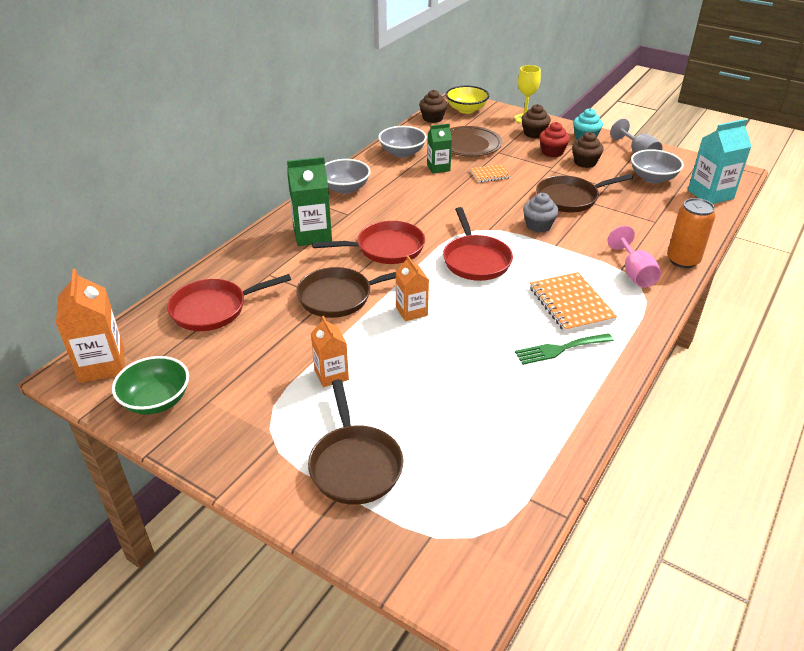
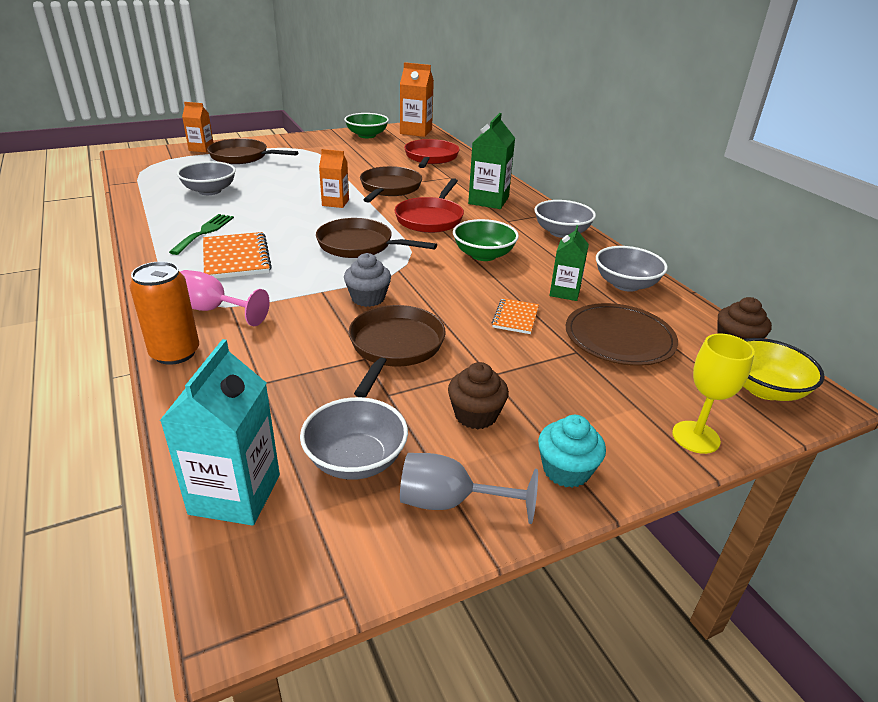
camera: 120 degrees right, 5 degrees down
(331, 375) = (316, 168): orange carton -> orange carton (201, 149)
(423, 206) = (483, 255): none -> green bowl
(475, 260) = (360, 245): red pan -> brown pan
(482, 412) = (210, 191): none -> grey bowl
(534, 133) = (622, 416): brown cupcake -> none
(552, 152) = (538, 400): red cupcake -> none
(571, 304) = (236, 258): orange notebook -> orange notebook turned 60 degrees clockwise

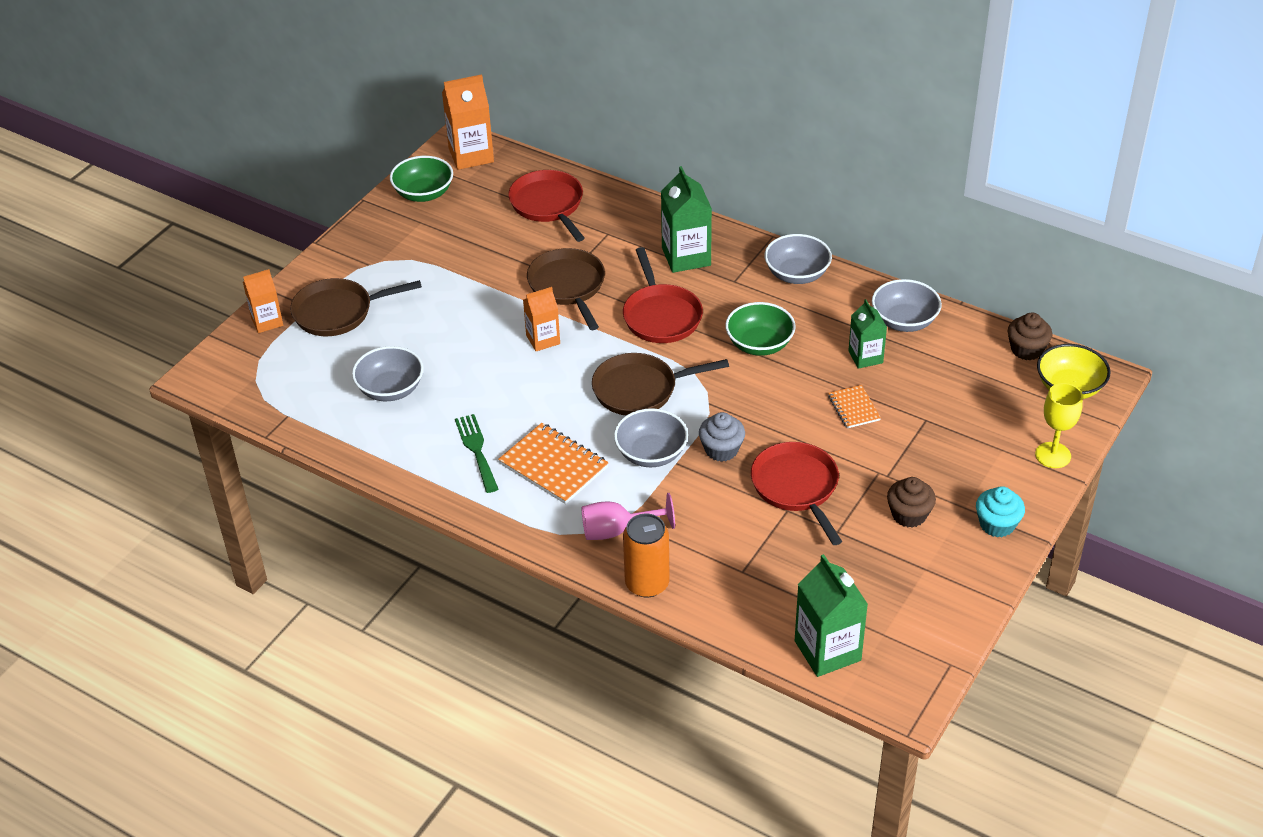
camera: 30 degrees left, 10 degrees up
(235, 494) = (827, 651): turquoise carton -> green carton
(356, 460) = (870, 589): grey bowl -> grey bowl (651, 453)
(394, 347) = (797, 488): brown pan -> red pan
(450, 502) = (952, 584): grey goblet -> none
(619, 338) = (944, 388): brown plate -> none

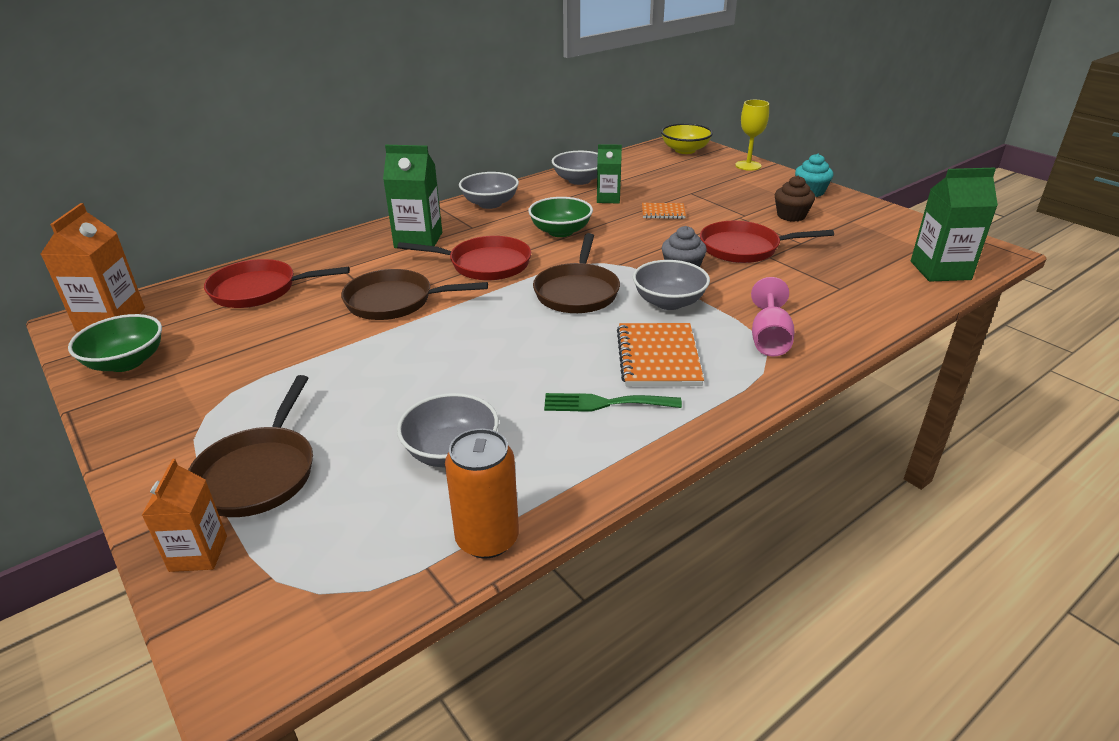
camera: 70 degrees left, 10 degrees down
(543, 339) = (460, 329): orange carton -> none
(554, 465) = (658, 357): orange notebook -> orange notebook turned 60 degrees counterclockwise
(647, 583) = (848, 336): orange can -> orange can (487, 539)
(1026, 349) = (640, 154): brown cupcake -> none

